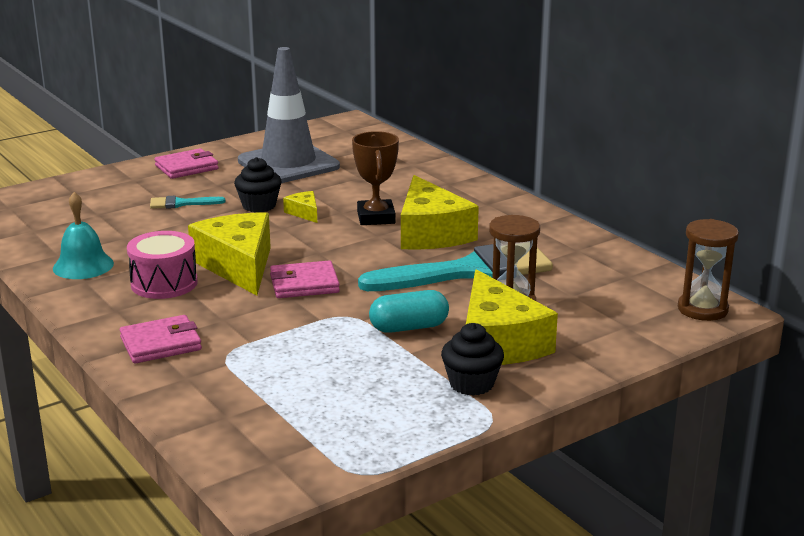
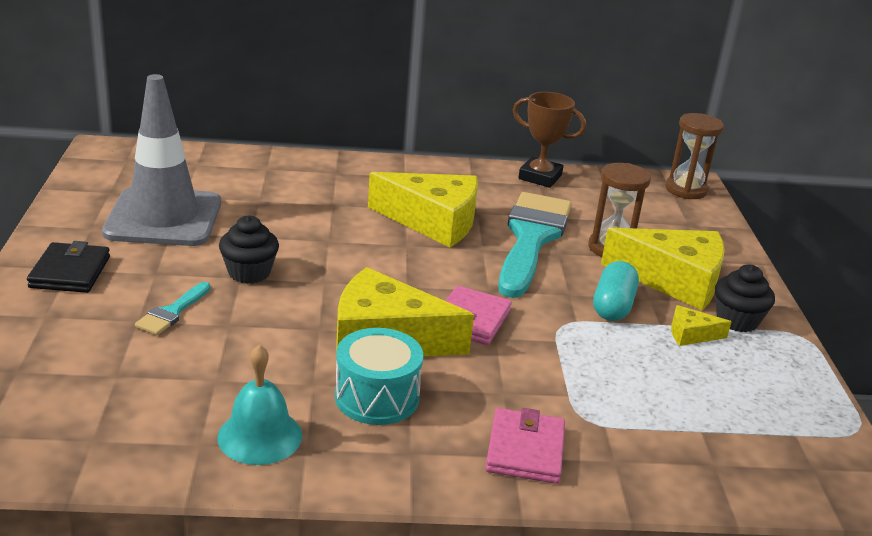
camera: 60 degrees left, 5 degrees up
(164, 283) = (377, 397): pink drum -> turquoise drum
(186, 167) = (70, 272): pink wallet -> black wallet
(304, 213) = (303, 257): yellow cheese -> yellow cheese (691, 334)
(376, 217) = (365, 230): brown trophy -> brown trophy (540, 177)

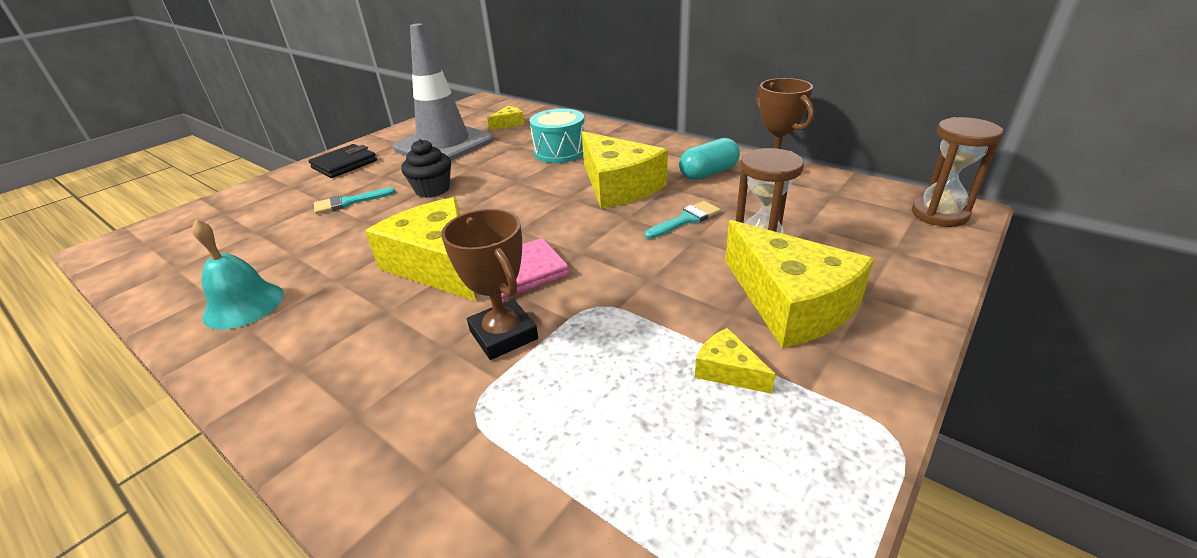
camera: 45 degrees right, 5 degrees up
(201, 175) = (509, 123): none -> yellow cheese
(377, 397) = (354, 309): turquoise drum -> turquoise drum (560, 152)
(525, 450) = (374, 414): pink wallet -> none
(529, 368) = (503, 335): none -> brown trophy
(531, 239) = (686, 220): turquoise brush -> turquoise brush, size x0.43
(612, 306) = (677, 306): turquoise capsule -> turquoise capsule (708, 173)
(737, 320) = (816, 378): black cupcake -> none

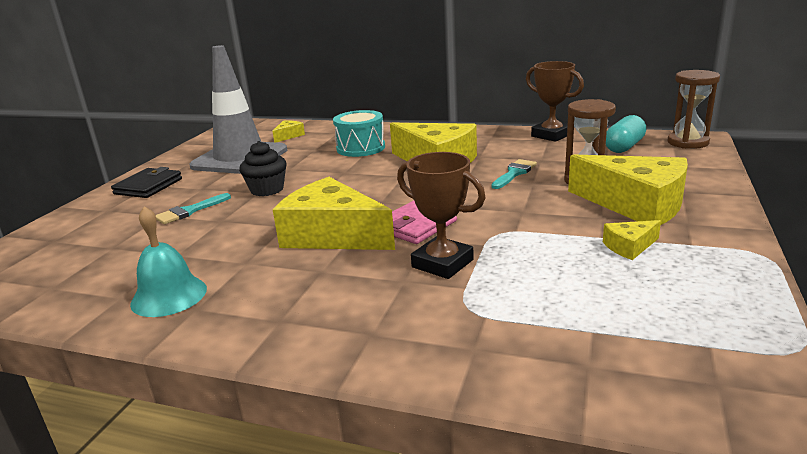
camera: 20 degrees left, 10 degrees down
(708, 173) = (503, 144): turquoise capsule -> turquoise capsule (624, 147)
(727, 370) = (629, 247): yellow cheese -> yellow cheese turned 45 degrees counterclockwise

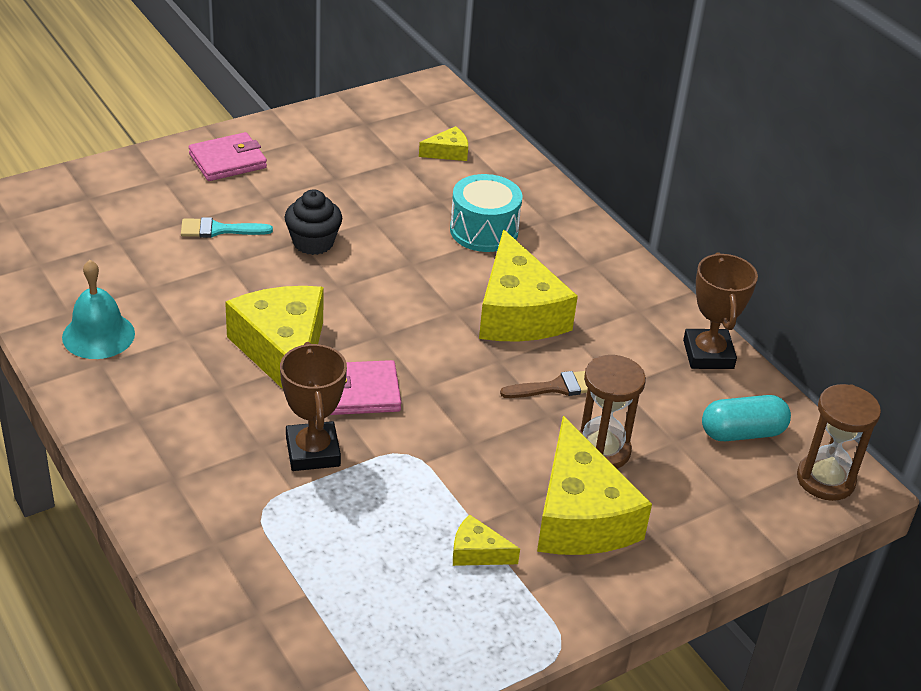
camera: 35 degrees right, 15 degrees up
(148, 186) = (227, 161): black wallet -> pink wallet
(240, 158) = (353, 166): grey traffic cone -> none
(514, 173) = (556, 387): turquoise brush -> brown brush

